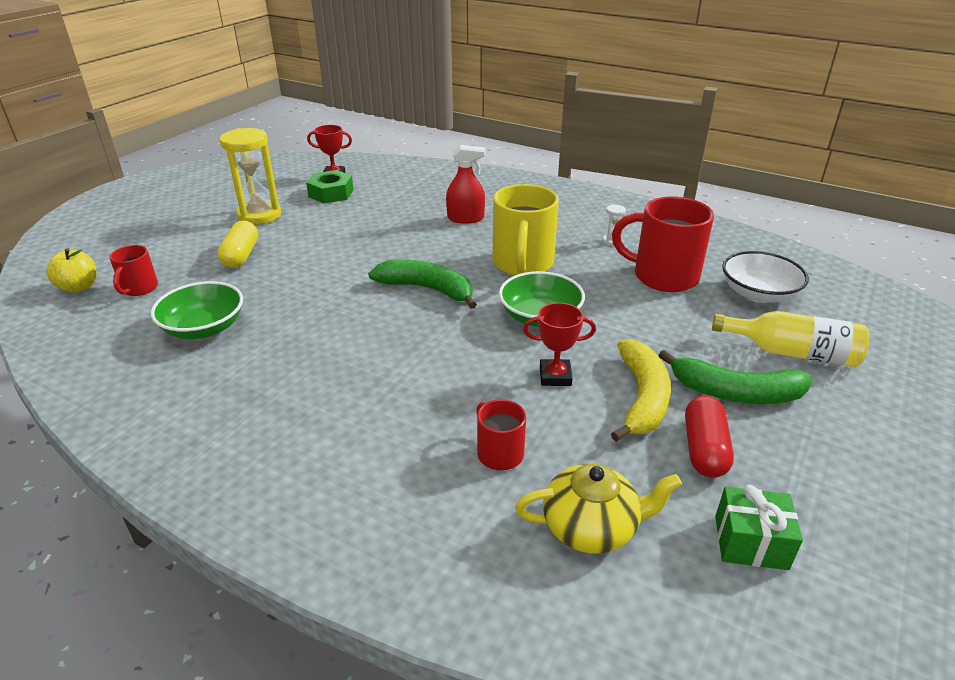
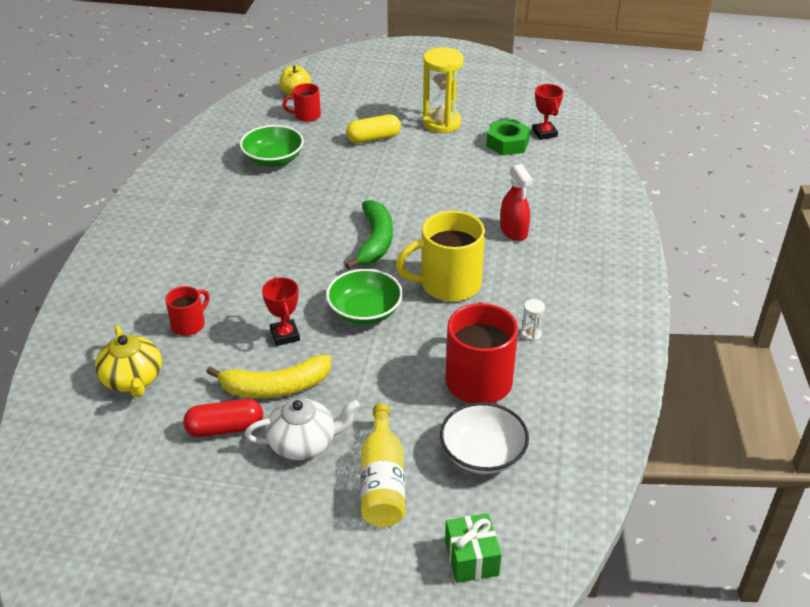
camera: 70 degrees right, 5 degrees up
(735, 393) = (303, 443): green banana -> white teapot
(750, 542) = (136, 458): green gift -> green gift (471, 558)

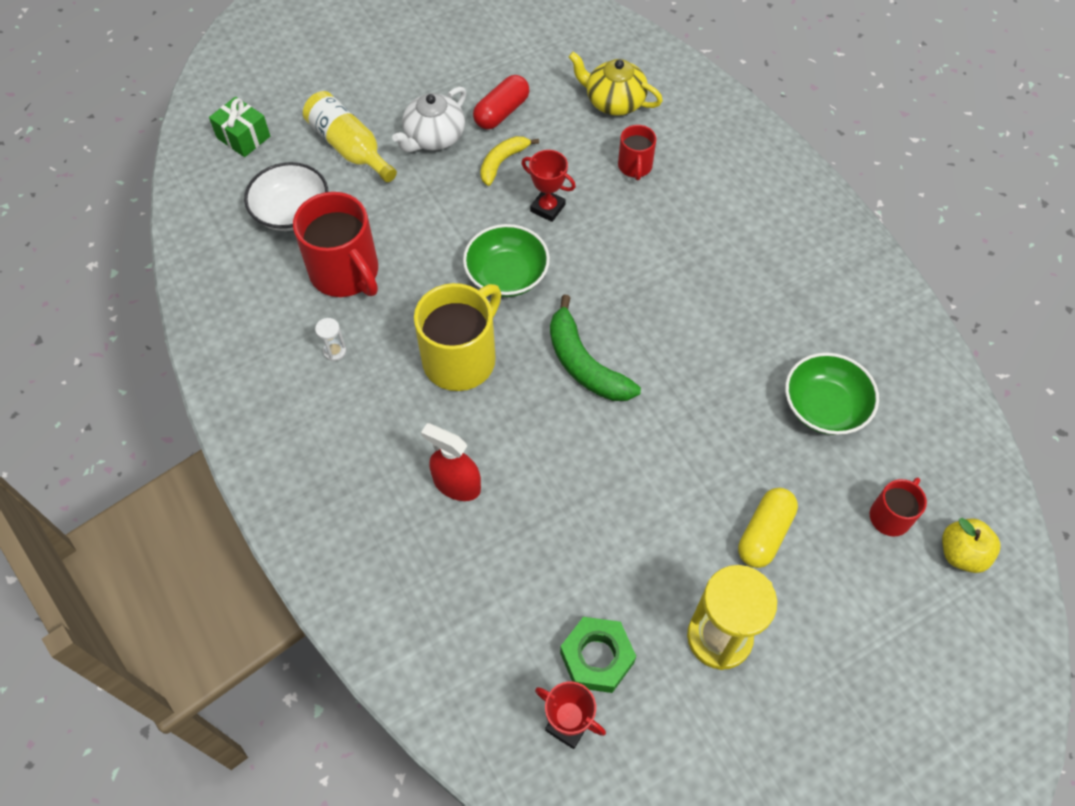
camera: 140 degrees right, 20 degrees up
(275, 387) = (502, 162): yellow banana -> yellow banana, size x0.64

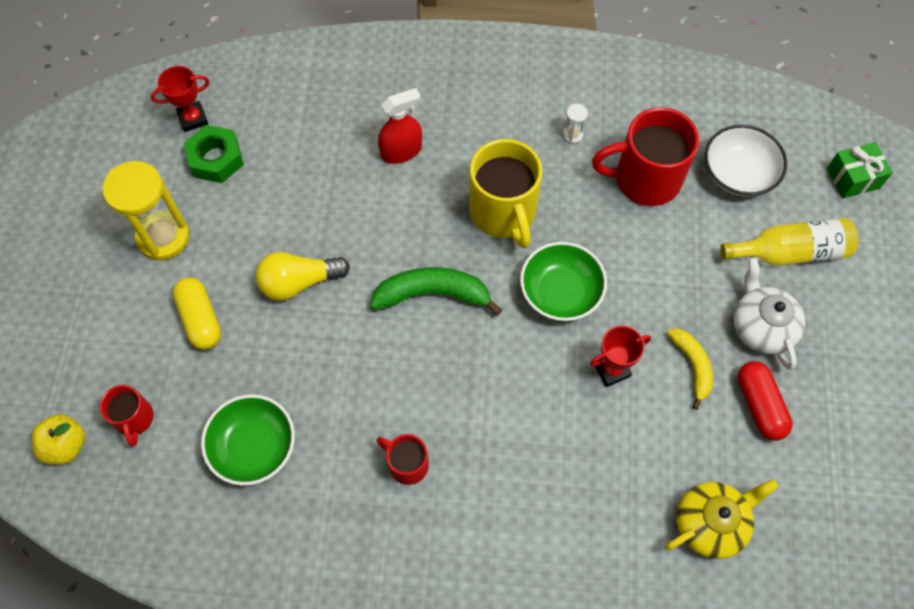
camera: 125 degrees right, 5 degrees up
(635, 167) = (611, 481): red mug -> red mug (407, 464)
(661, 476) = (299, 282): none -> yellow light bulb

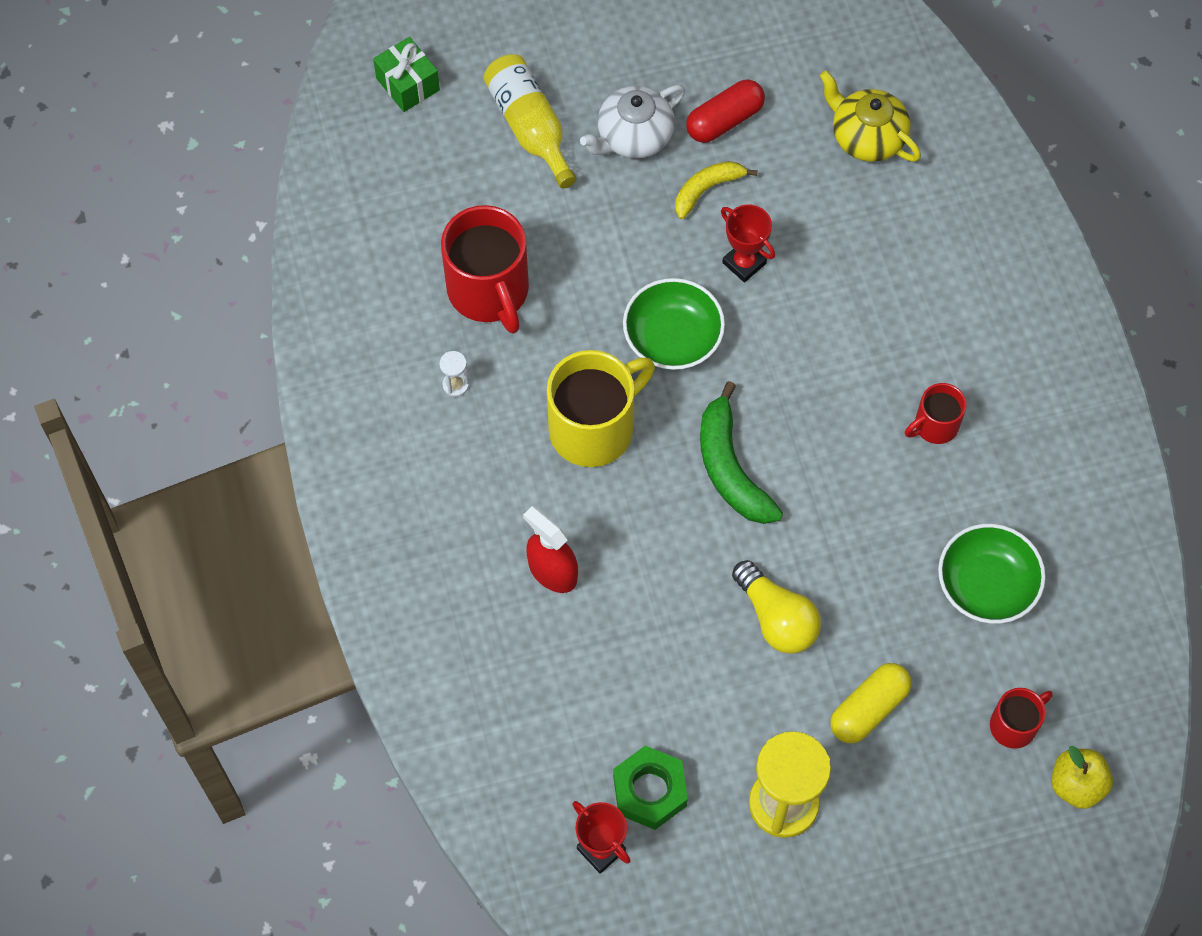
camera: 110 degrees left, 0 degrees up
(407, 464) = (934, 425): red mug -> red mug turned 45 degrees clockwise
(738, 173) = (444, 197): white bowl -> none

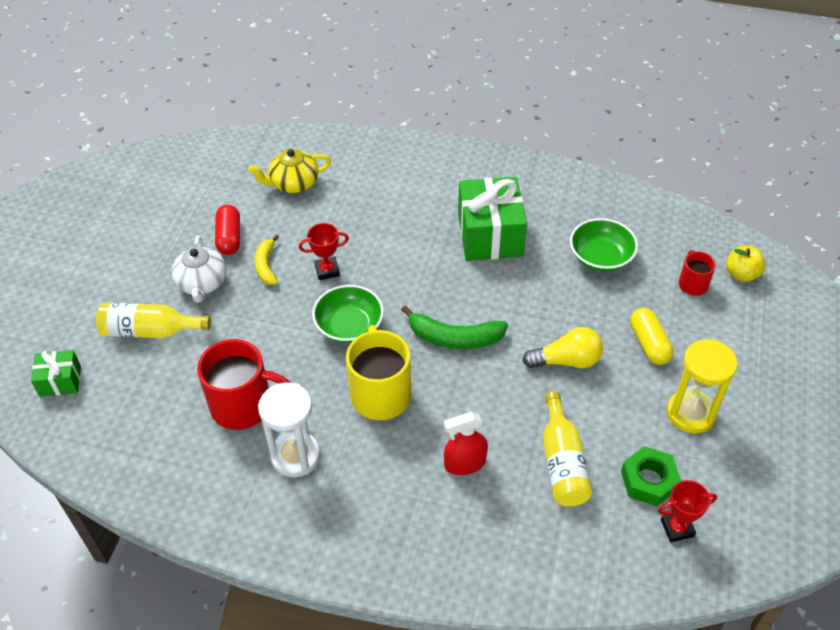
camera: 60 degrees left, 15 degrees down
(455, 385) = (295, 456): white hourglass -> white hourglass, size x2.45
(618, 680) = (562, 462): none -> yellow bottle
(934, 425) = (490, 235): red mug -> green gift

